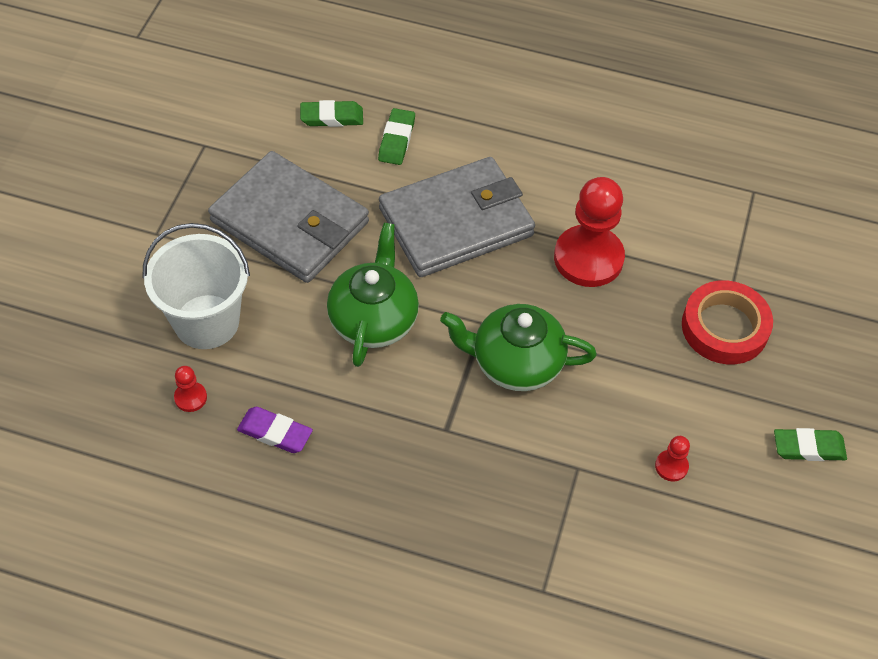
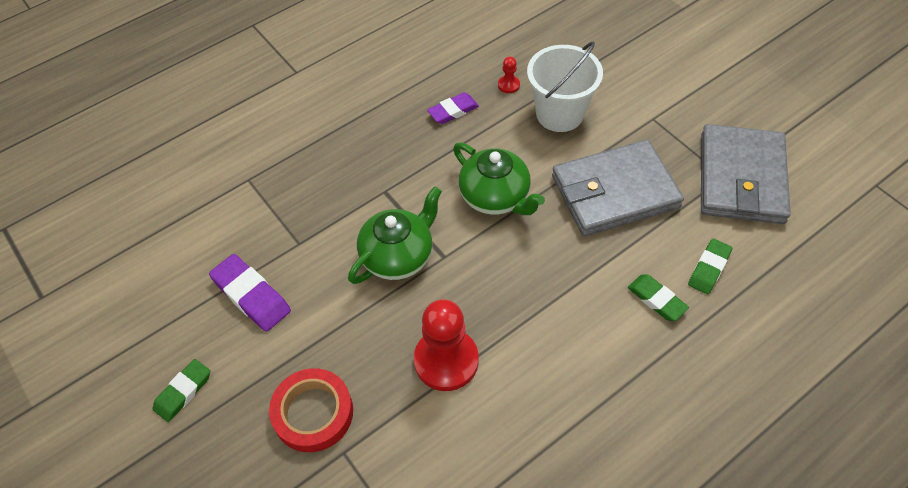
camera: 130 degrees right, 0 degrees up
(456, 222) = (545, 292): grey wallet -> grey wallet (741, 178)
(671, 466) = (251, 295): red pawn -> purple eraser

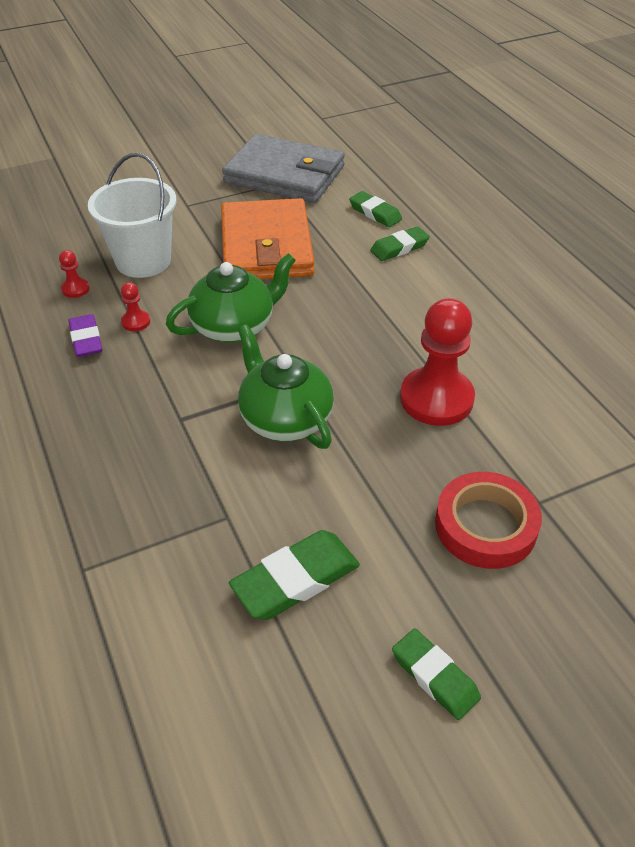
camera: 80 degrees left, 10 degrees down
(251, 295) = (296, 580): purple eraser -> green eraser
(482, 133) = (136, 322): none -> red pawn
(615, 192) = (266, 246): grey wallet -> orange wallet

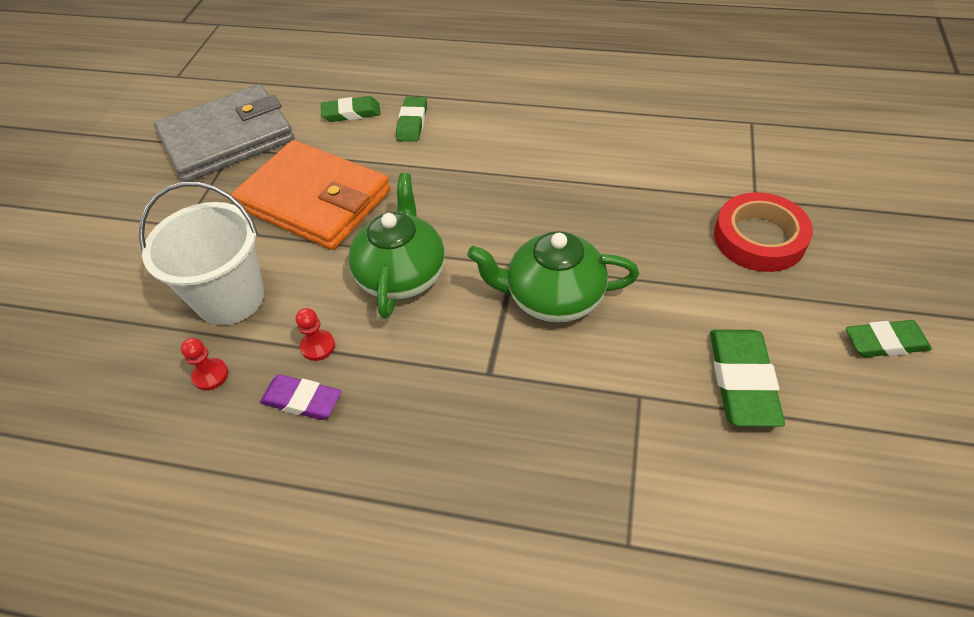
camera: 50 degrees left, 5 degrees up
(436, 399) = (608, 195): red pawn -> none

